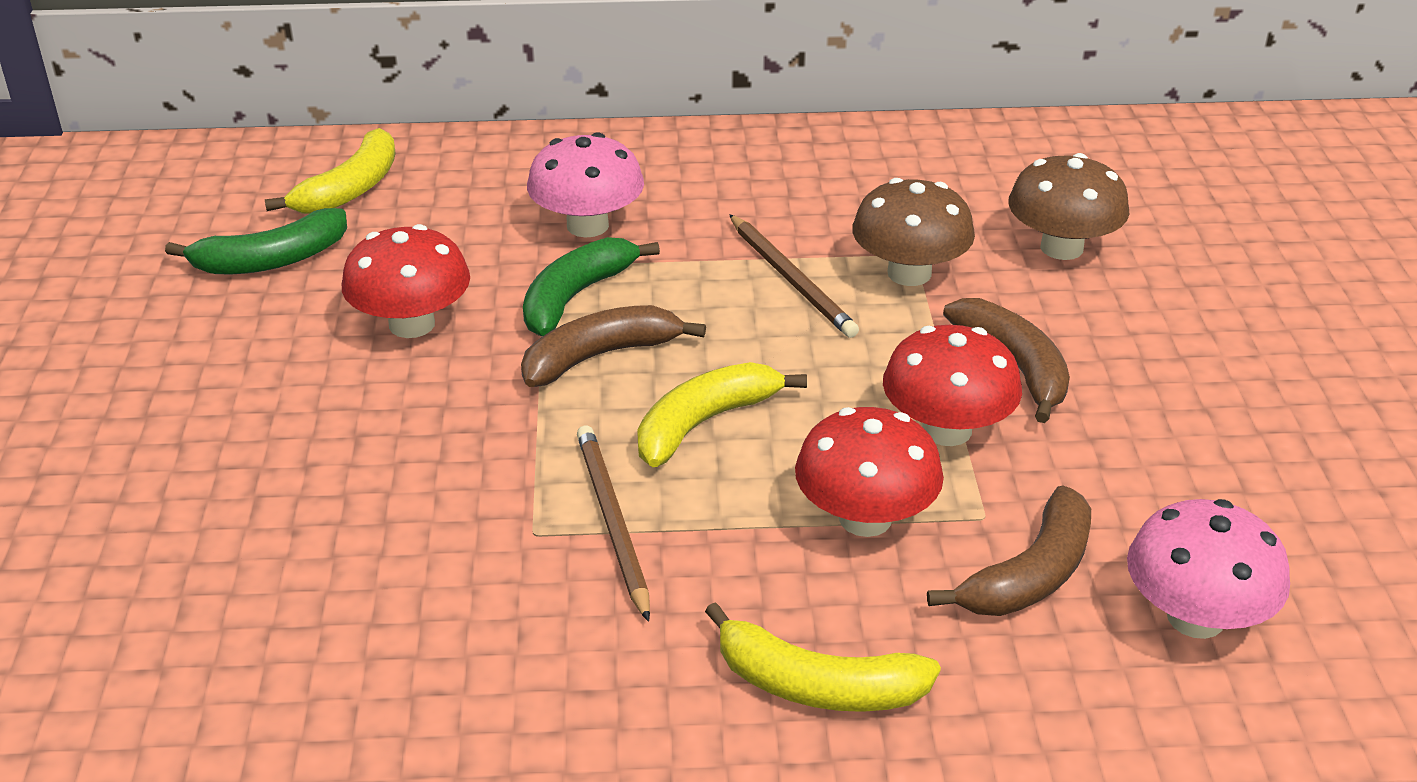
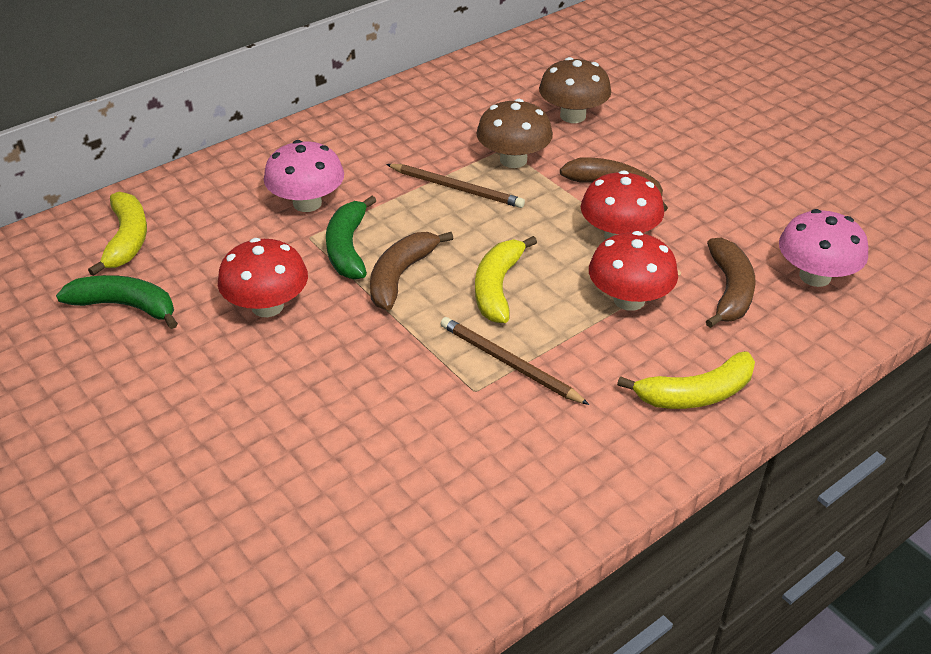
camera: 35 degrees left, 5 degrees up
(270, 260) = (126, 306): green banana -> green banana turned 105 degrees counterclockwise

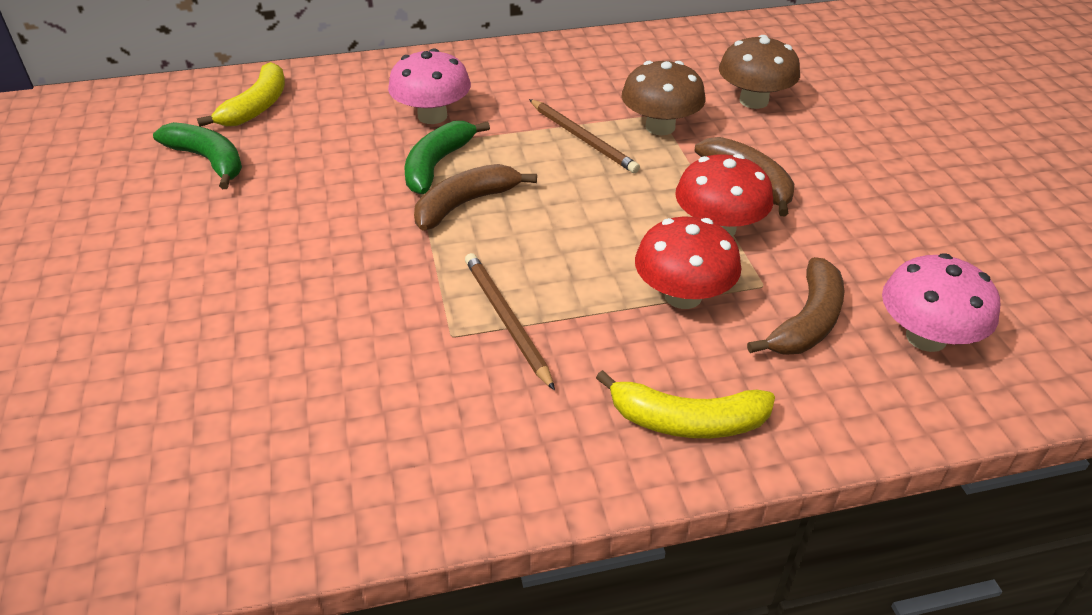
camera: 25 degrees right, 0 degrees up
(267, 306) = (324, 195): red mushroom -> none
(498, 287) = (552, 242): yellow banana -> none

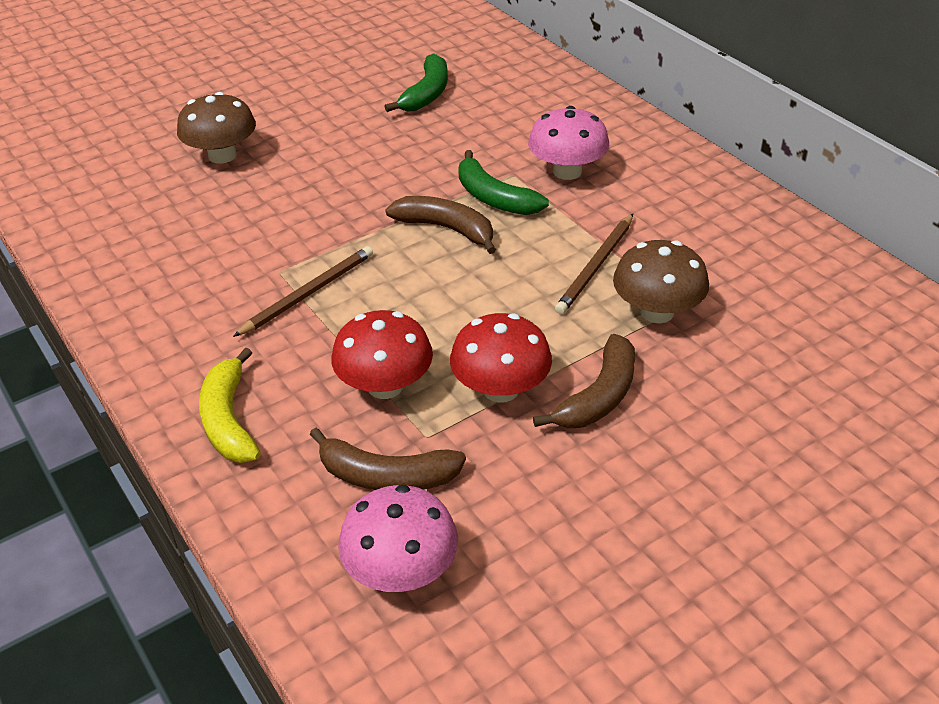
camera: 70 degrees right, 0 degrees up
(256, 107) = (513, 85): yellow banana -> none
(437, 164) = (494, 197): green banana -> green banana turned 135 degrees counterclockwise
(753, 101) = (770, 371): brown mushroom -> brown mushroom (222, 155)

